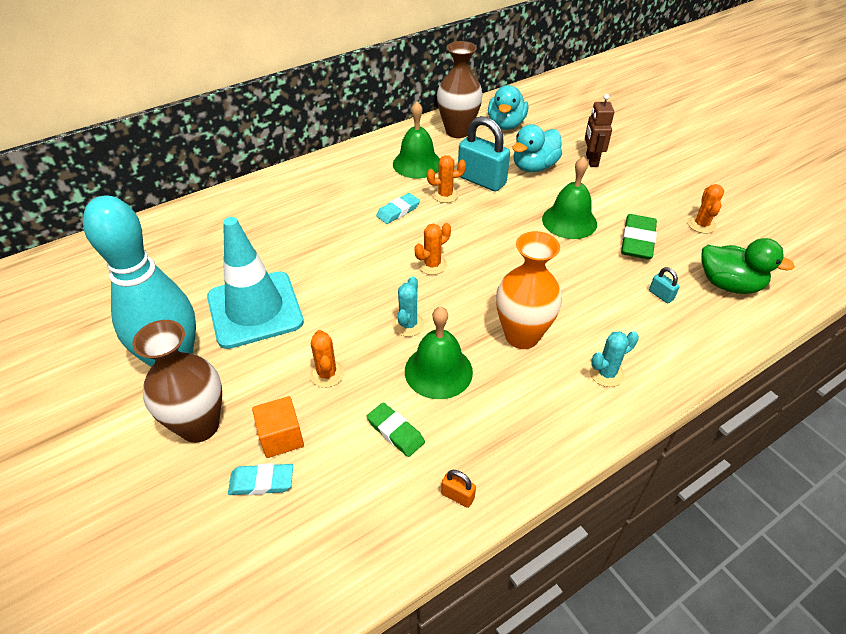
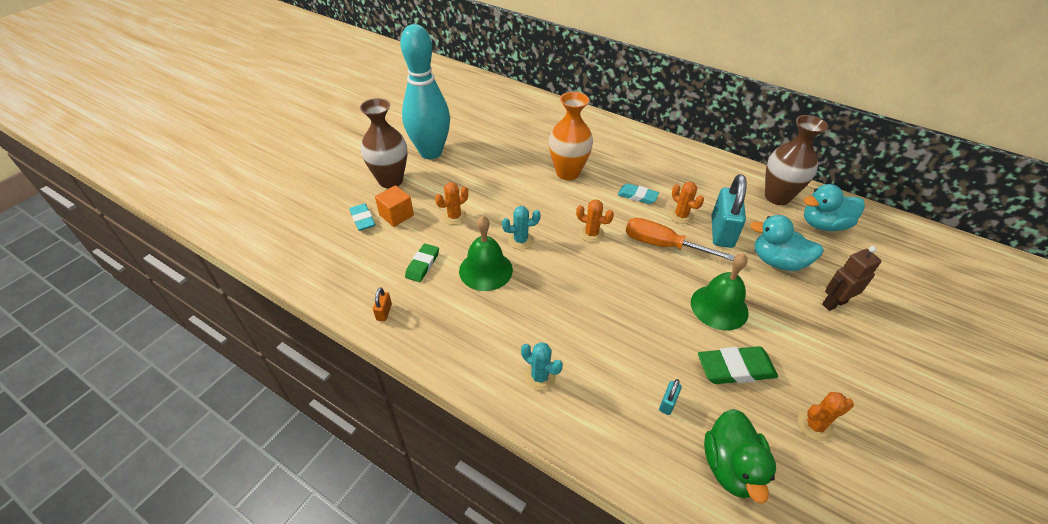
camera: 65 degrees right, 0 degrees up
(255, 309) = (489, 166): turquoise traffic cone -> none
(417, 164) = (706, 187): green bell -> none
(476, 223) = (662, 245): none -> orange screwdriver
(522, 336) = (549, 309): orange vase -> orange vase (567, 173)

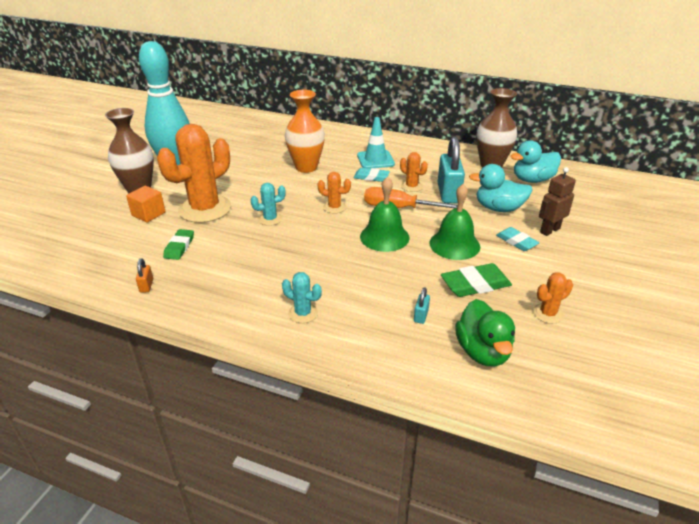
camera: 10 degrees left, 10 degrees down
(362, 219) = (115, 220): turquoise eraser -> turquoise eraser (516, 241)
(454, 216) = (205, 209): orange cactus -> orange cactus, size x2.25
(485, 270) = (240, 244): green bell -> green bell (384, 237)
(645, 172) = (375, 160): none -> turquoise traffic cone

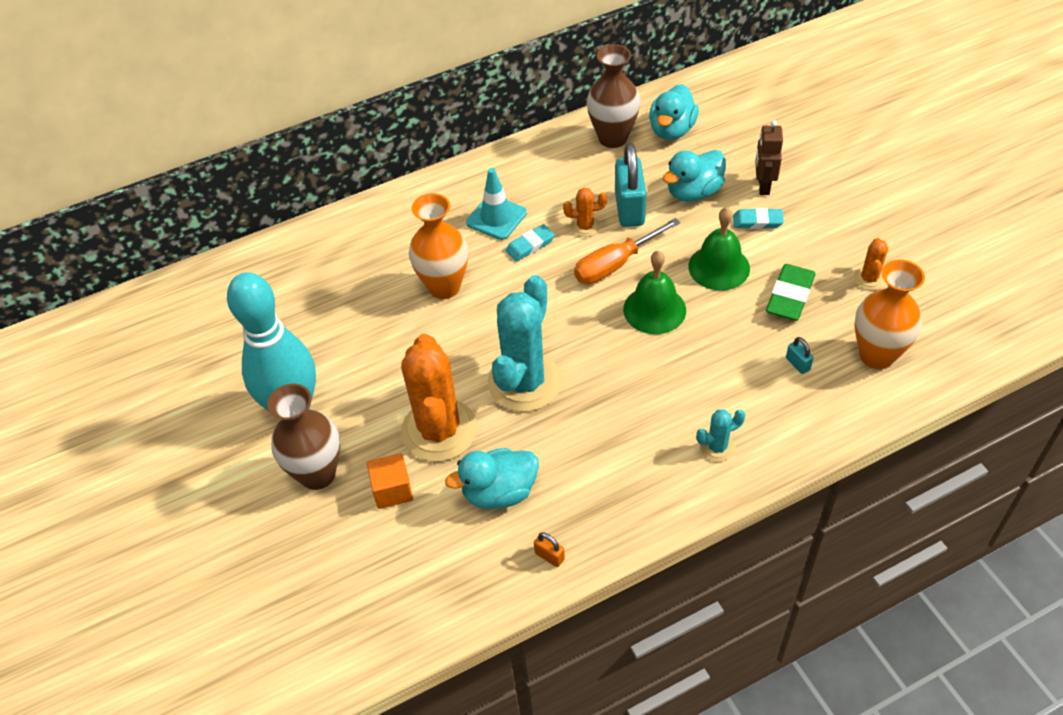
camera: 45 degrees left, 15 degrees up
(179, 247) = (499, 492): green eraser -> turquoise duck
(270, 219) = (525, 382): turquoise cactus -> turquoise cactus, size x2.25
(334, 207) = (558, 314): orange cactus -> none
(448, 193) = (629, 208): turquoise padlock -> turquoise padlock turned 45 degrees clockwise
(482, 352) = (876, 355): green duck -> orange vase

